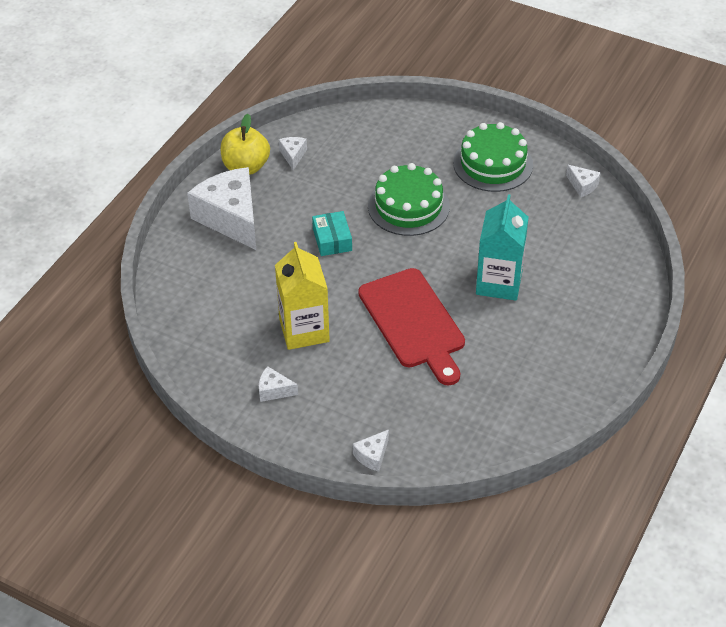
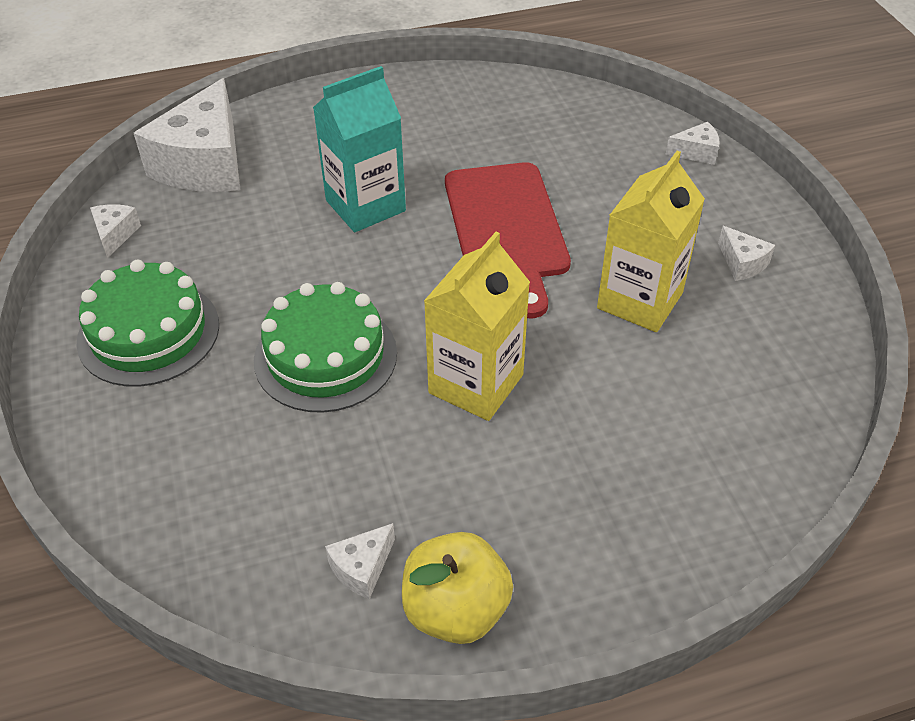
camera: 135 degrees left, 0 degrees up
(231, 218) = (577, 526): white cheese -> white cheese (205, 164)
(332, 240) = (476, 384): turquoise box -> yellow carton
(413, 322) = (507, 229): red cutting board -> red cutting board turned 150 degrees clockwise

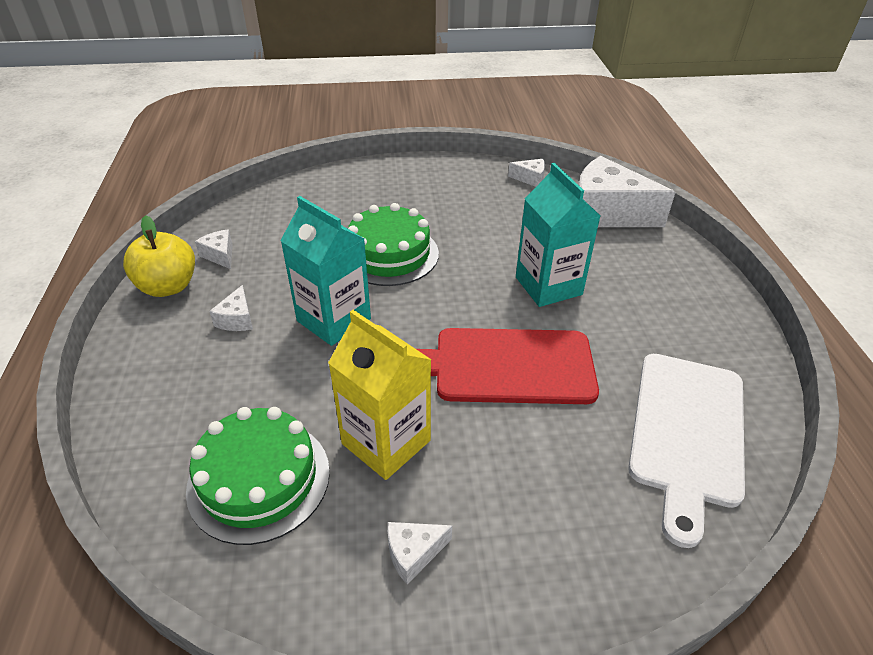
camera: 100 degrees right, 5 degrees down
(149, 333) = (435, 190): green cake -> green cake (259, 479)
(476, 384) = (334, 320): yellow carton -> turquoise carton
(548, 119) = (687, 432): none -> white cutting board
(696, 152) = (627, 573): white cheese -> white cheese (237, 319)

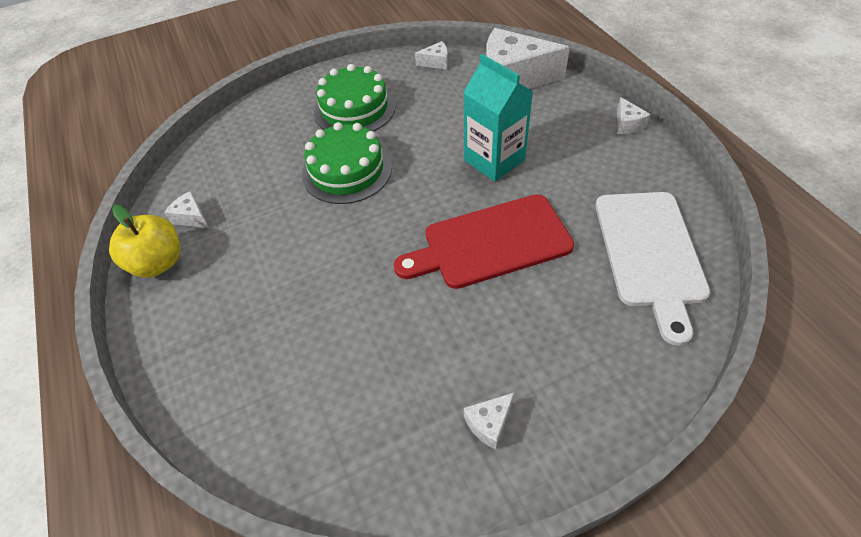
camera: 15 degrees left, 10 degrees up
(237, 319) = (240, 274): white cheese -> white cheese (627, 124)
(259, 479) = (335, 409): green cake -> green cake (354, 109)
(334, 320) = (328, 247): turquoise carton -> none
(386, 442) = (425, 340): yellow carton -> none

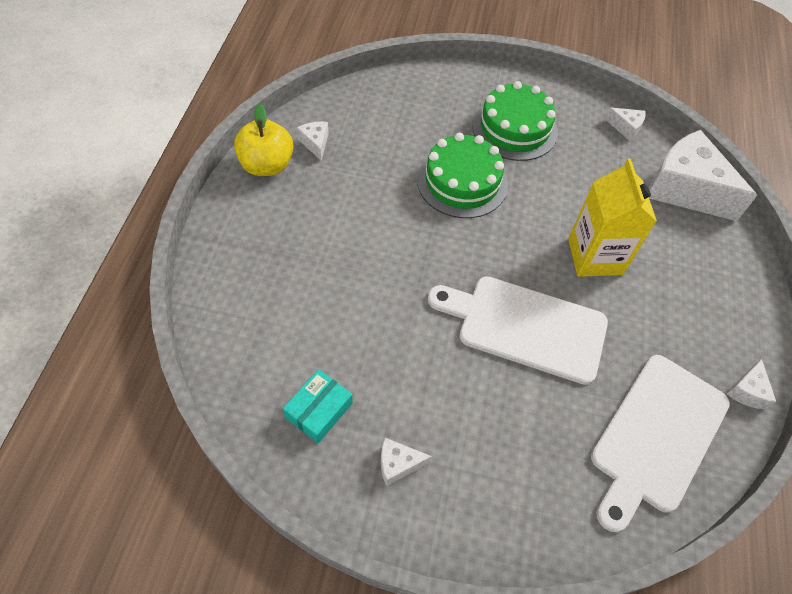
camera: 30 degrees right, 5 degrees up
(383, 433) = (319, 410): none -> turquoise box
(491, 243) = (525, 327): red cutting board -> white cutting board
(494, 160) = (595, 256): turquoise carton -> yellow carton
(627, 124) = (755, 307): white cheese -> white cheese (747, 391)

